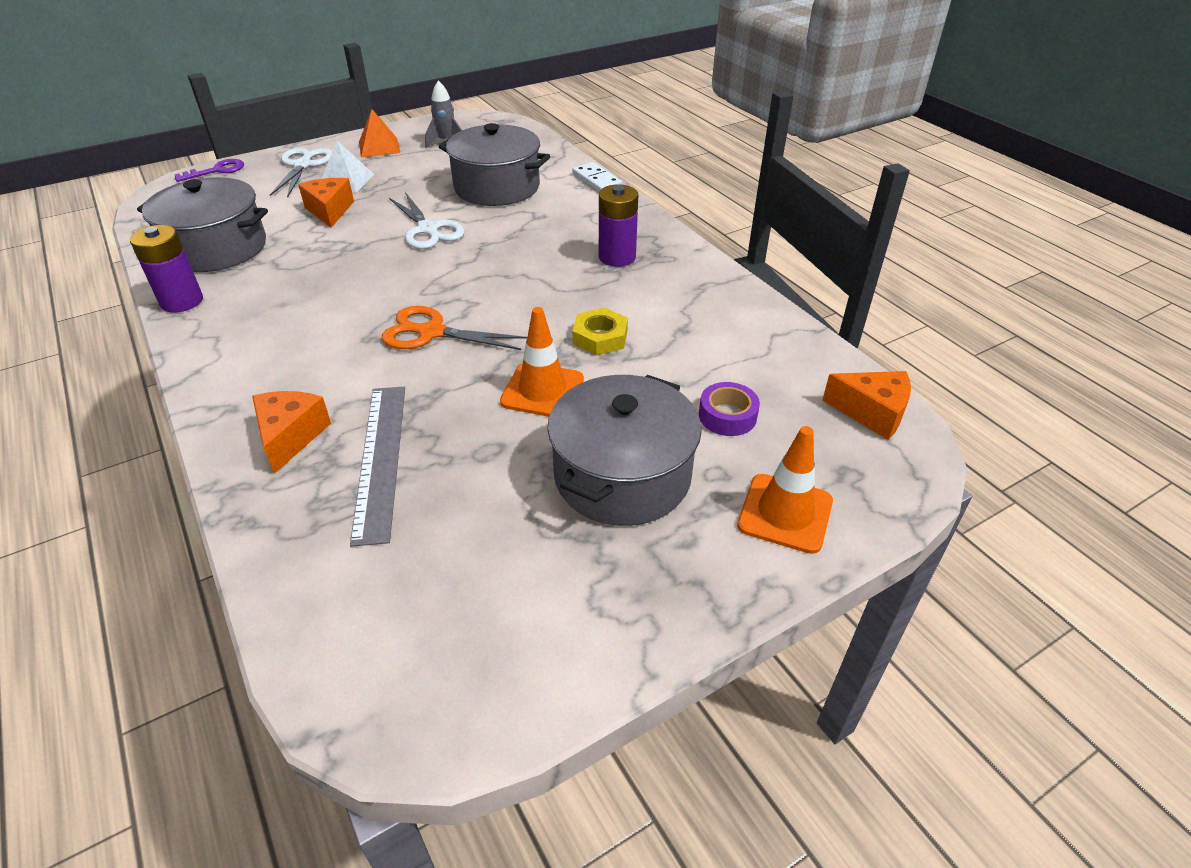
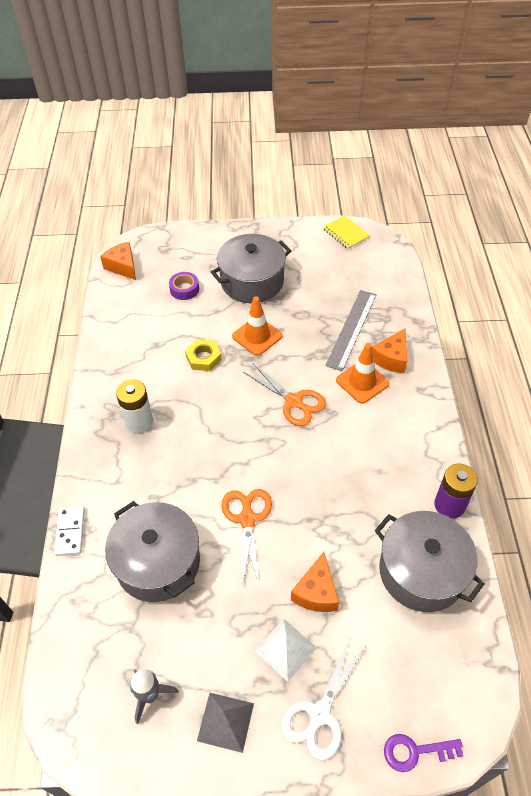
camera: 150 degrees left, 10 degrees up
(379, 147) = (225, 721): orange pyramid -> grey pyramid
(428, 229) = (247, 519): white scissors -> orange scissors
(486, 697) = (346, 233): none -> yellow notebook
(617, 257) = (139, 421): purple battery -> white battery
(785, 513) = (203, 245): orange traffic cone -> orange traffic cone (362, 382)

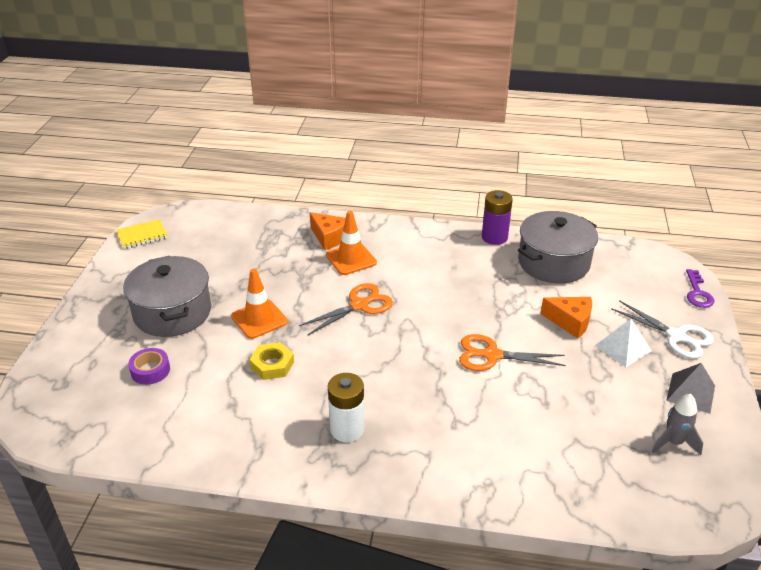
camera: 80 degrees left, 15 degrees down
(70, 531) = (489, 502): white domino -> none
(123, 266) = (67, 429): orange cheese -> none
(158, 562) = (534, 426): grey pot -> none
(351, 329) = (281, 254): grey ruler -> none

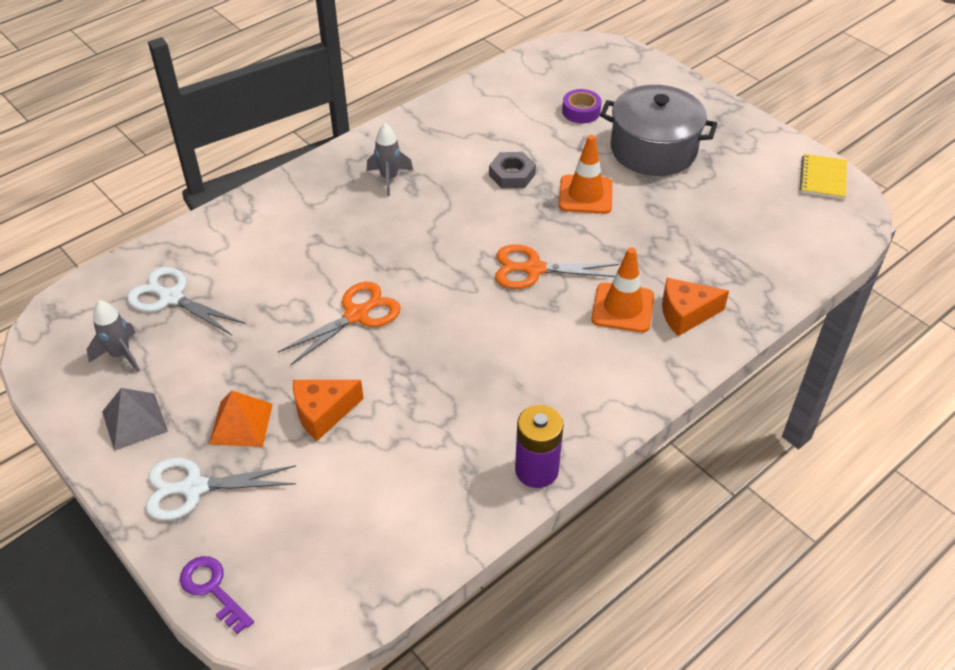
camera: 130 degrees right, 10 degrees up
(272, 365) = (512, 174): yellow nut -> grey nut
(347, 429) = (389, 178): white battery -> grey rocket
(359, 305) = (534, 269): orange scissors -> orange scissors turned 90 degrees clockwise
(553, 262) = (426, 488): grey pot -> none
(605, 459) = (171, 298): none -> white scissors
(623, 348) = (241, 423): white pyramid -> orange pyramid

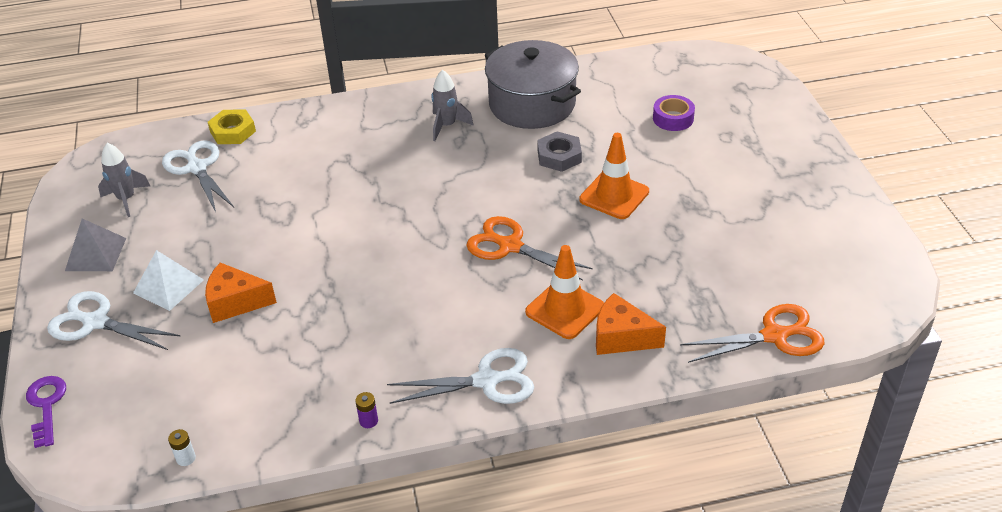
camera: 30 degrees right, 5 degrees down
(178, 249) = (233, 131): none -> yellow nut
(241, 423) = (168, 286): orange pyramid -> white pyramid
(356, 315) = (326, 232): orange scissors -> orange scissors (774, 336)
(398, 576) = (186, 458): none -> white battery
(536, 470) = (368, 421): purple battery -> purple battery, size x0.42
(607, 394) = (486, 381): none -> white scissors
(653, 149) = (717, 175): grey pot -> grey pot (532, 104)
(823, 178) = (879, 257): yellow notebook -> none

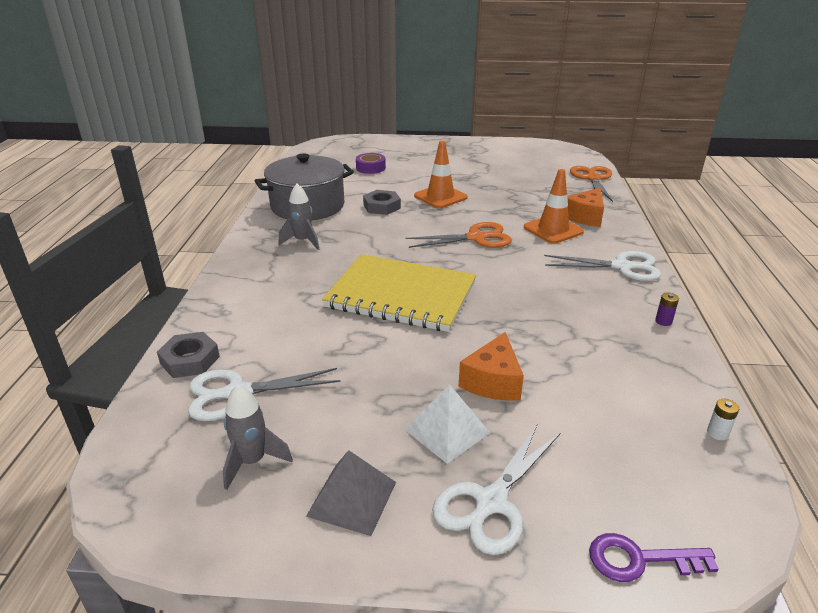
camera: 75 degrees left, 10 degrees down
(233, 131) = (190, 360): yellow nut -> grey nut
(362, 217) = (401, 295): none -> yellow notebook
(486, 381) = (621, 267): white scissors -> white scissors turned 90 degrees clockwise
(510, 246) = (476, 238): orange scissors -> orange scissors turned 150 degrees counterclockwise

